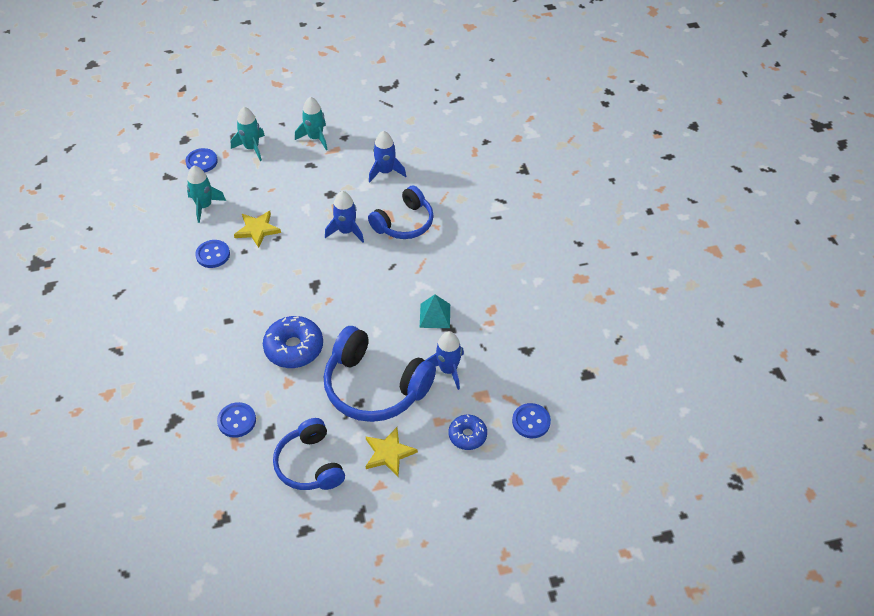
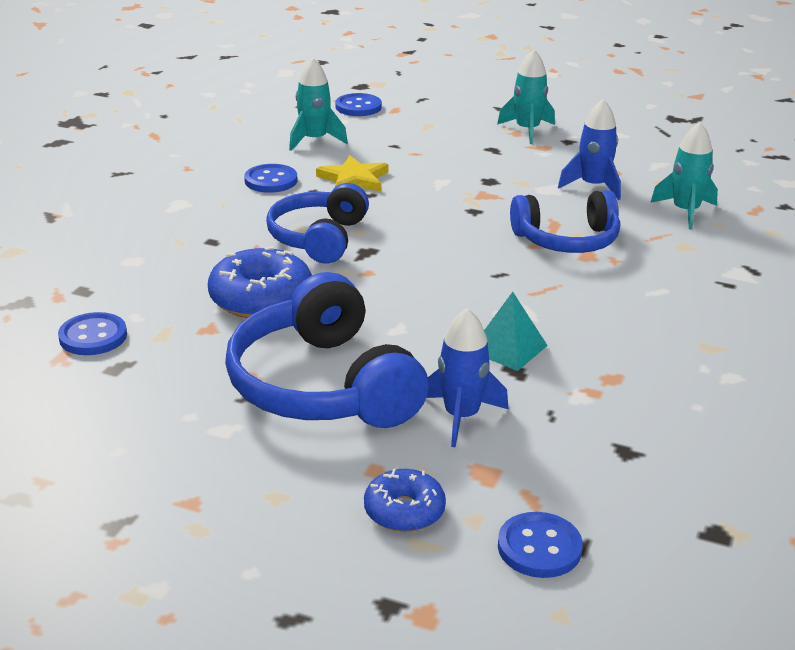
camera: 35 degrees right, 20 degrees down
(252, 148) = (434, 114): turquoise rocket -> turquoise rocket (685, 212)
(310, 464) = (124, 427): blue headphones -> blue headphones (319, 238)
(346, 231) = (472, 219): blue rocket -> none
(388, 453) = (252, 470): yellow star -> none

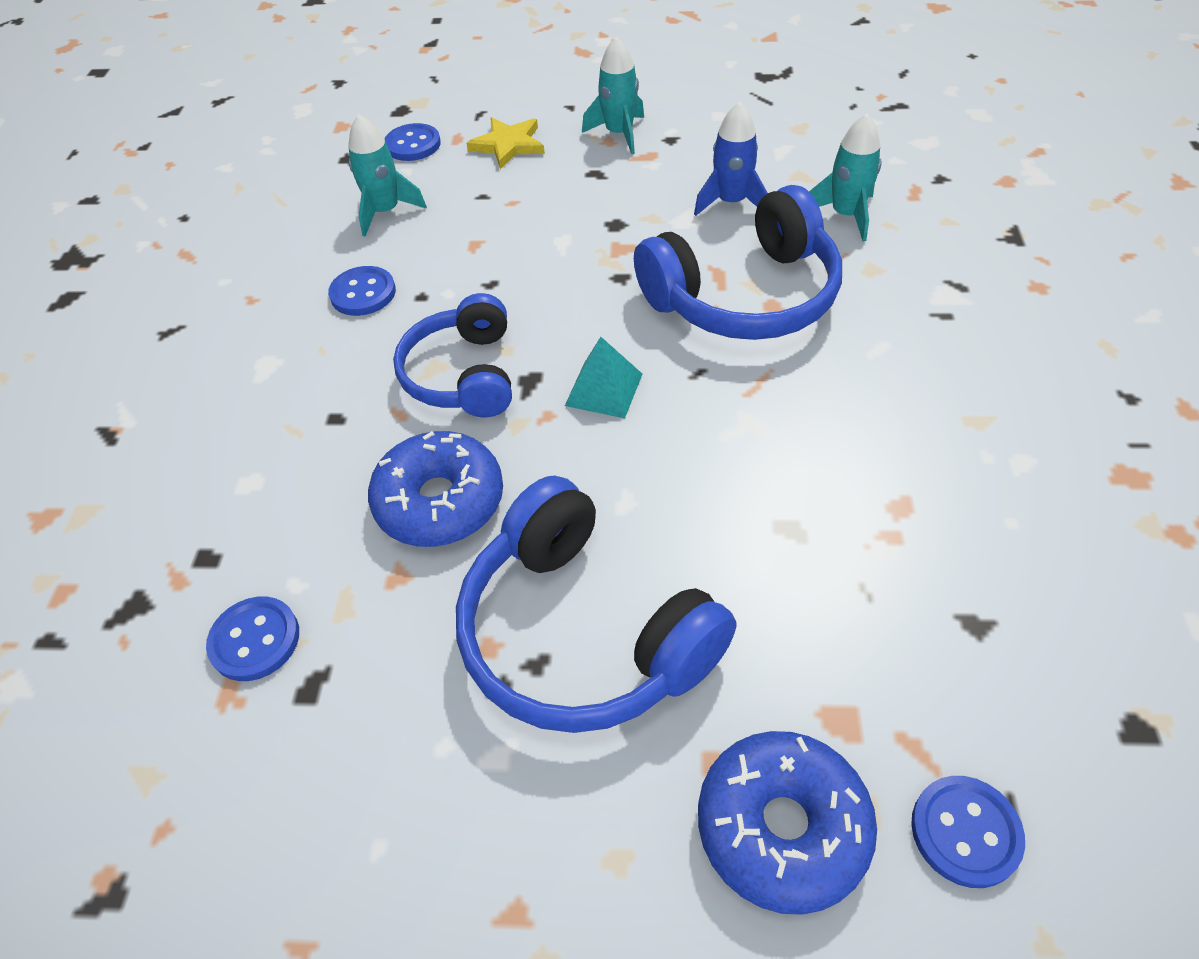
camera: 15 degrees left, 20 degrees up
(354, 179) = (460, 263): yellow star -> yellow star (508, 145)
(404, 511) = (782, 827): blue donut -> blue donut, size x1.64
(461, 416) = (769, 630): blue rocket -> none
(508, 348) = (765, 494): turquoise pyramid -> turquoise pyramid (603, 389)
(567, 240) = (744, 295): blue headphones -> blue headphones, size x1.51

